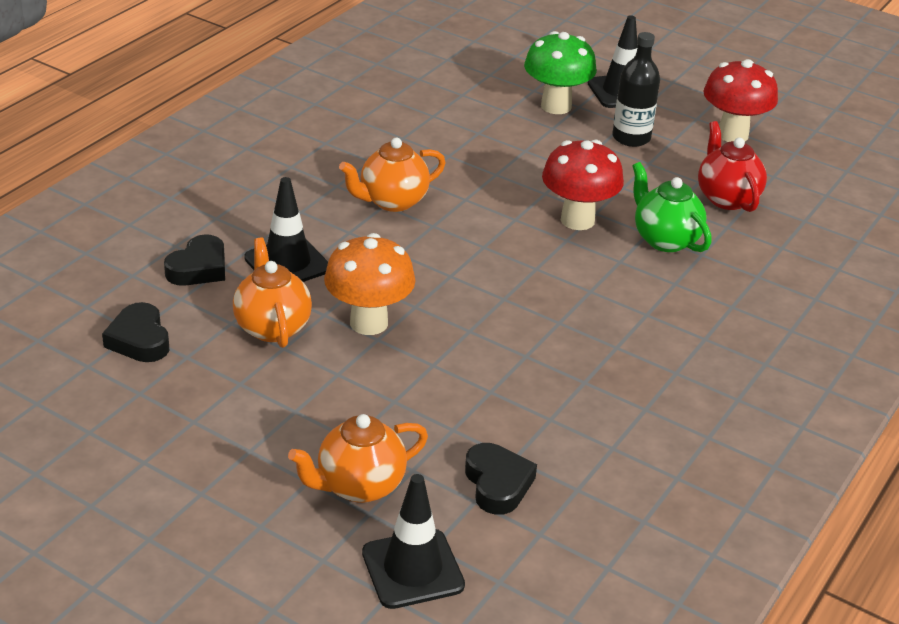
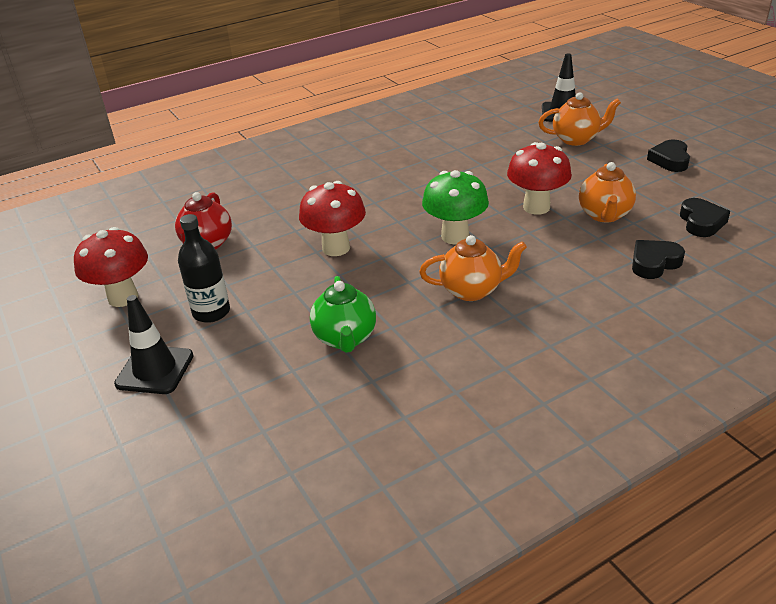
camera: 150 degrees left, 0 degrees up
(287, 263) = (581, 255): black traffic cone -> none
(369, 323) = (536, 207): orange mushroom -> red mushroom
(497, 484) = (504, 131): black heart -> black heart (670, 160)
(556, 106) = (238, 365): green mushroom -> green mushroom (455, 236)
(665, 240) = (289, 223): green teapot -> green teapot (345, 338)

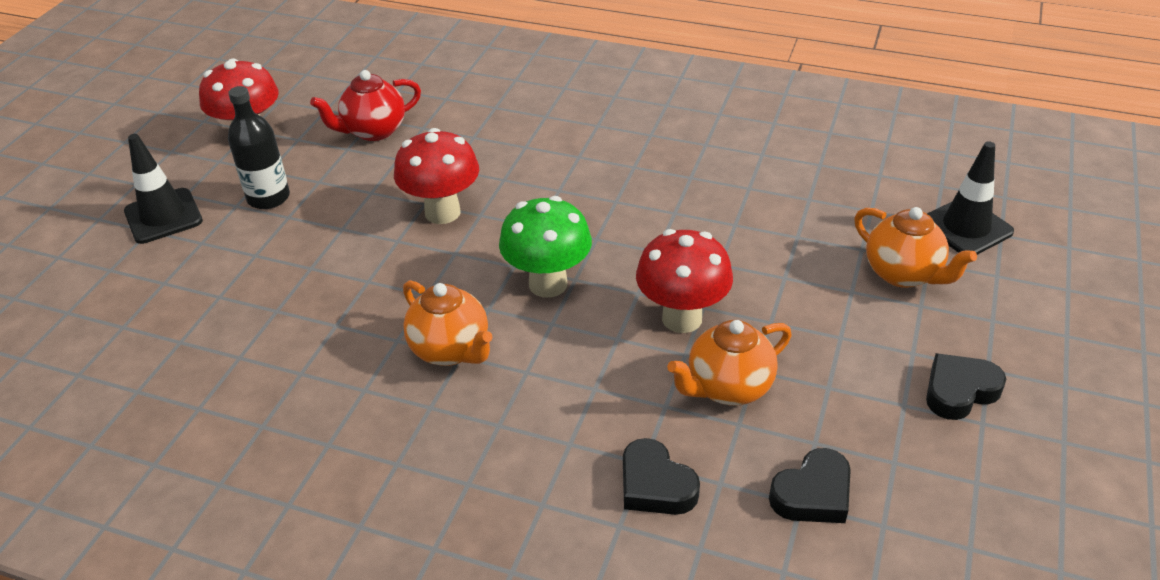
camera: 50 degrees right, 5 degrees up
(345, 338) = (292, 303): green teapot -> none
(654, 263) = (655, 485): black heart -> black heart turned 150 degrees counterclockwise

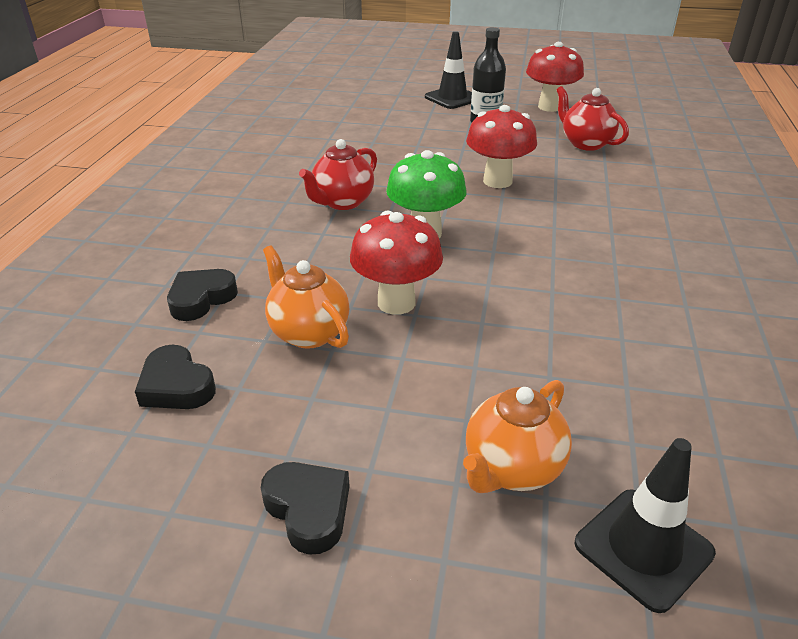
camera: 80 degrees right, 5 degrees down
(451, 350) = (342, 202): orange teapot -> red teapot

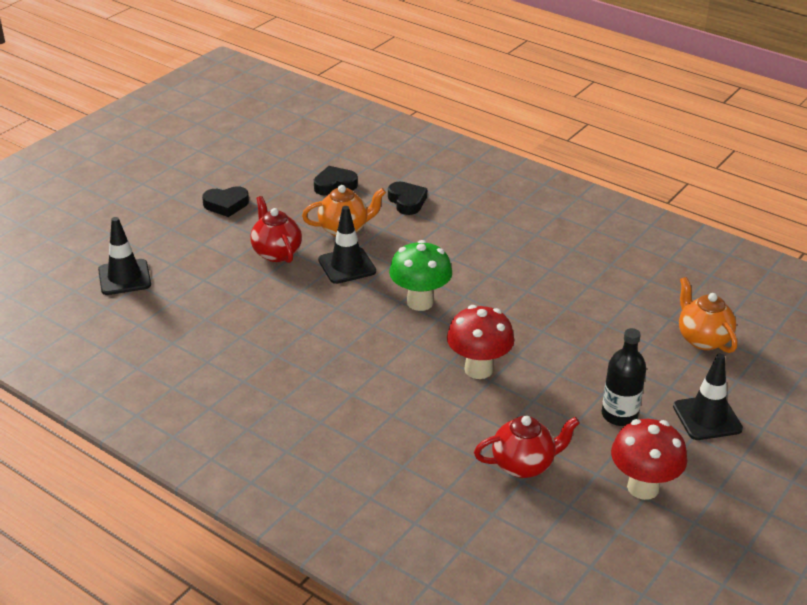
camera: 115 degrees right, 0 degrees up
(342, 202) = (494, 278): red teapot -> red teapot (276, 253)
(396, 303) = (347, 266): red mushroom -> black traffic cone
(512, 469) = (194, 260): orange teapot -> orange teapot (702, 339)

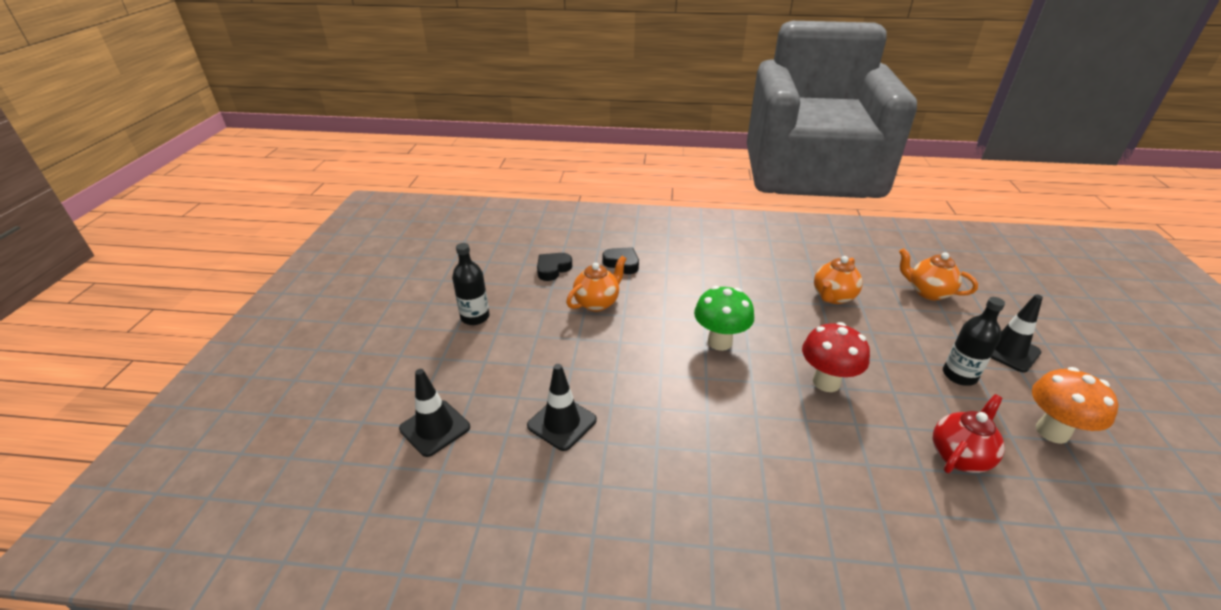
camera: 30 degrees left, 0 degrees up
(226, 205) = (475, 317): black heart -> black bottle
(276, 253) = (560, 344): red teapot -> none
(347, 266) = (631, 333): black traffic cone -> black traffic cone (562, 423)
(587, 306) = (833, 297): none -> orange teapot
(643, 487) = (1052, 431): red mushroom -> orange mushroom

